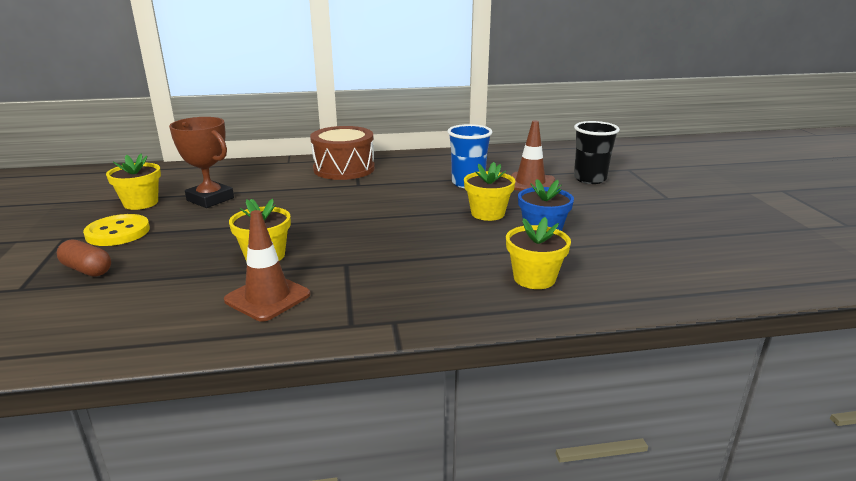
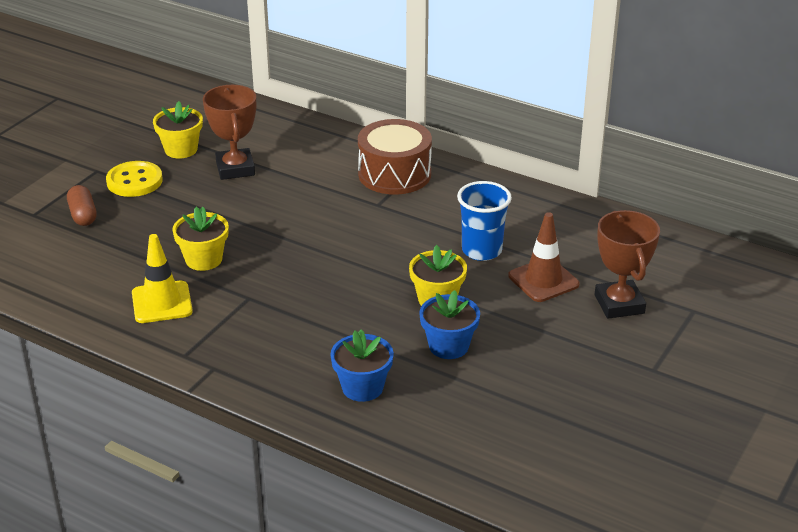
camera: 40 degrees right, 10 degrees up
(267, 297) = (162, 302): brown traffic cone -> yellow traffic cone
(534, 278) = (362, 387): yellow flower pot -> blue flower pot
(590, 179) = (619, 304): black cup -> brown trophy

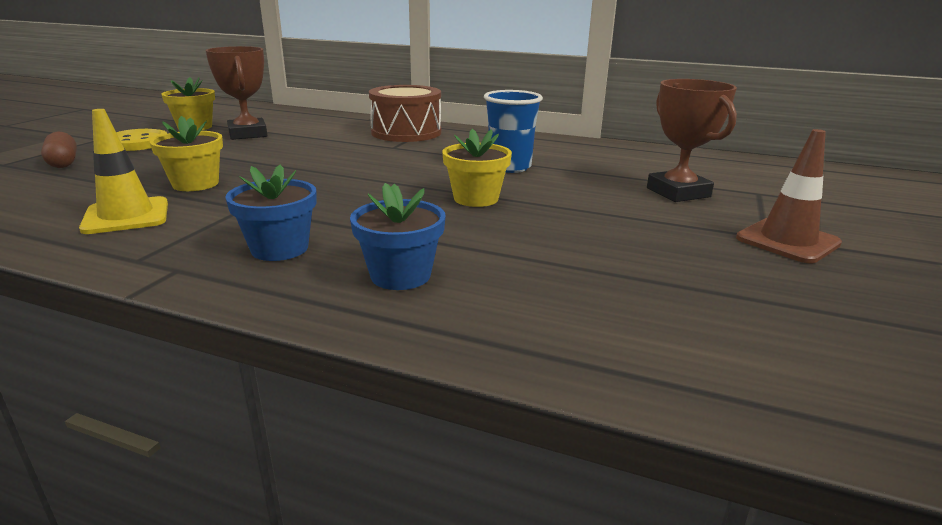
camera: 10 degrees left, 10 degrees down
(448, 346) = (505, 231): blue flower pot -> blue flower pot (279, 248)
(543, 280) = (585, 181): brown traffic cone -> brown traffic cone (787, 241)

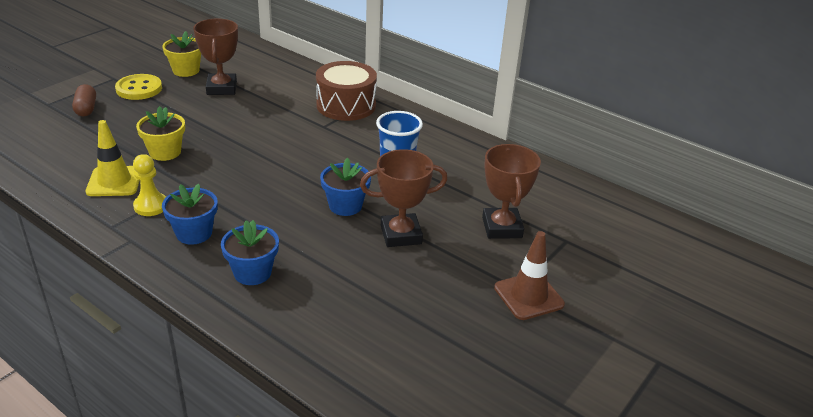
camera: 15 degrees right, 10 degrees up
(196, 231) = (151, 206): none -> yellow pawn
(476, 198) = (345, 206): yellow flower pot -> blue flower pot
(570, 212) = (401, 235): none -> brown trophy

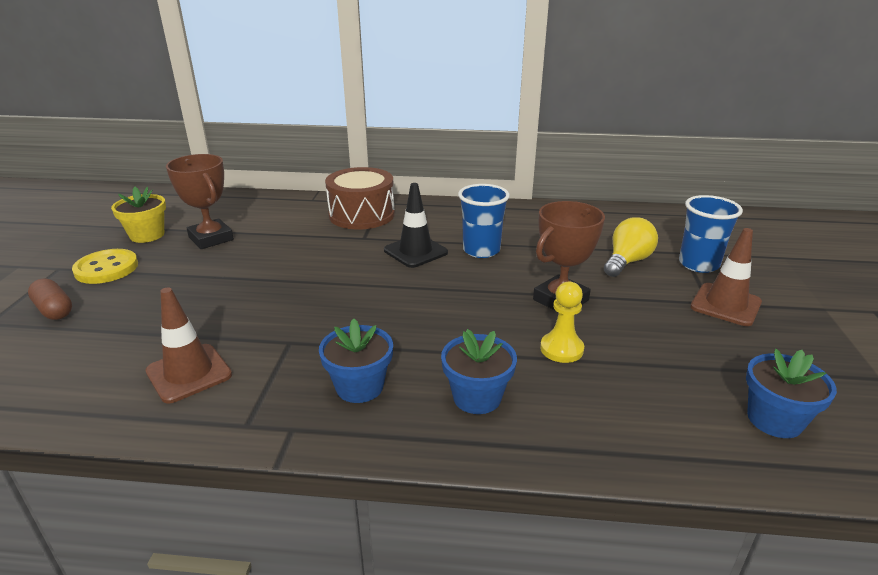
camera: 30 degrees left, 5 degrees down
(114, 181) = (189, 373): yellow traffic cone -> brown traffic cone
(151, 206) = (270, 380): yellow pawn -> yellow pawn (561, 349)
(165, 152) = (218, 319): yellow flower pot -> none
(345, 206) = (478, 296): blue flower pot -> blue flower pot (774, 420)
(346, 152) = (415, 251): none -> black traffic cone
(502, 227) = (627, 262): brown trophy -> yellow light bulb
(562, 255) = (698, 264): none -> blue cup

